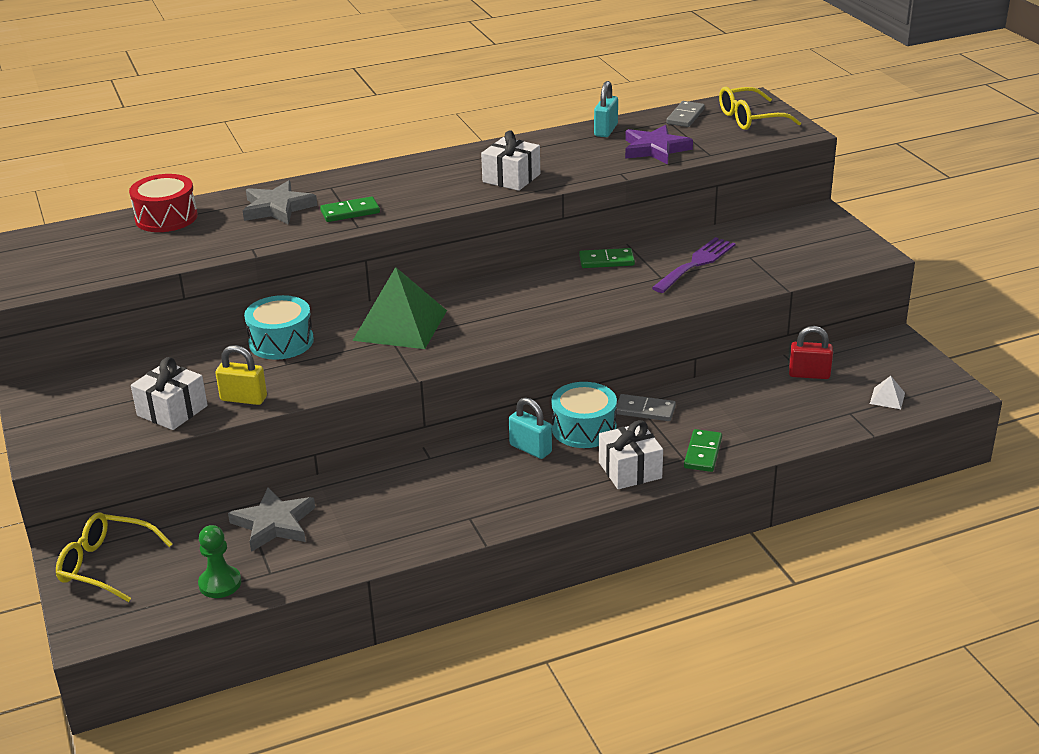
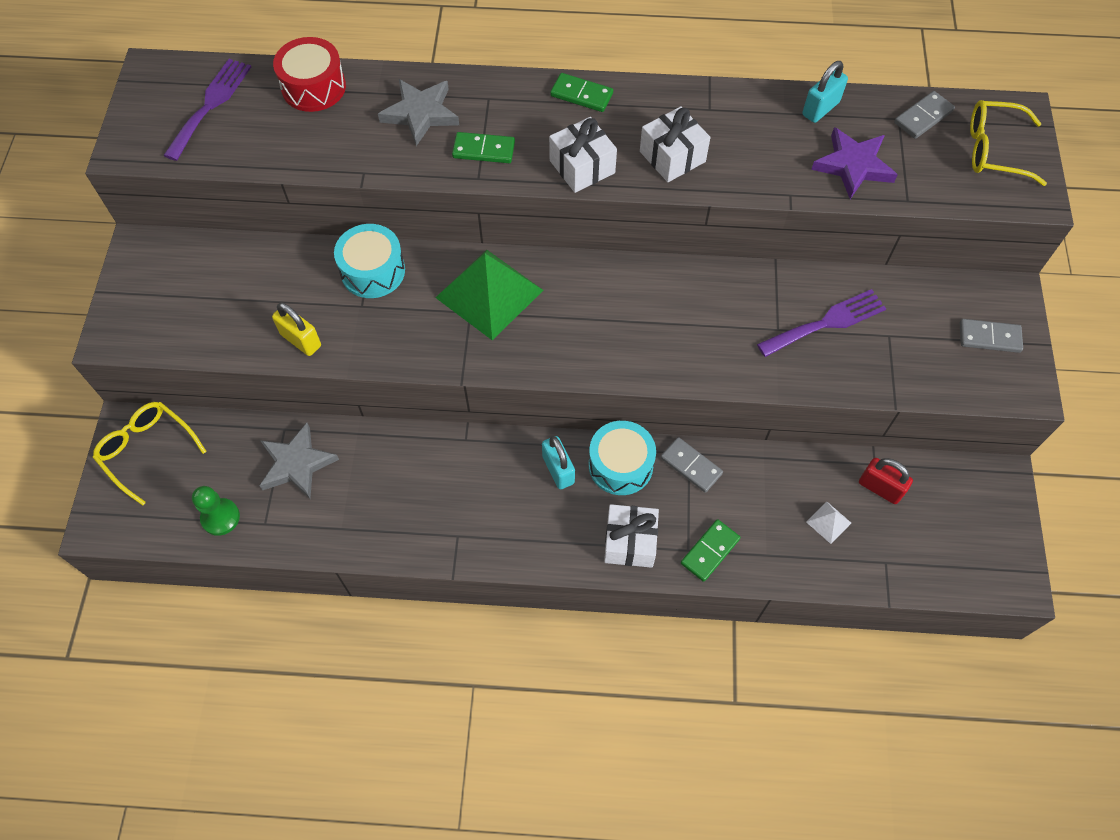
camera: 25 degrees right, 30 degrees up
(74, 249) = (210, 105): none -> purple fork
(172, 411) = (235, 329): white gift -> white gift (582, 167)
(606, 261) = (738, 279): green domino -> green domino (581, 95)
(824, 237) = (989, 337): none -> grey domino
(887, 398) = (937, 559): white pyramid -> white pyramid (828, 522)

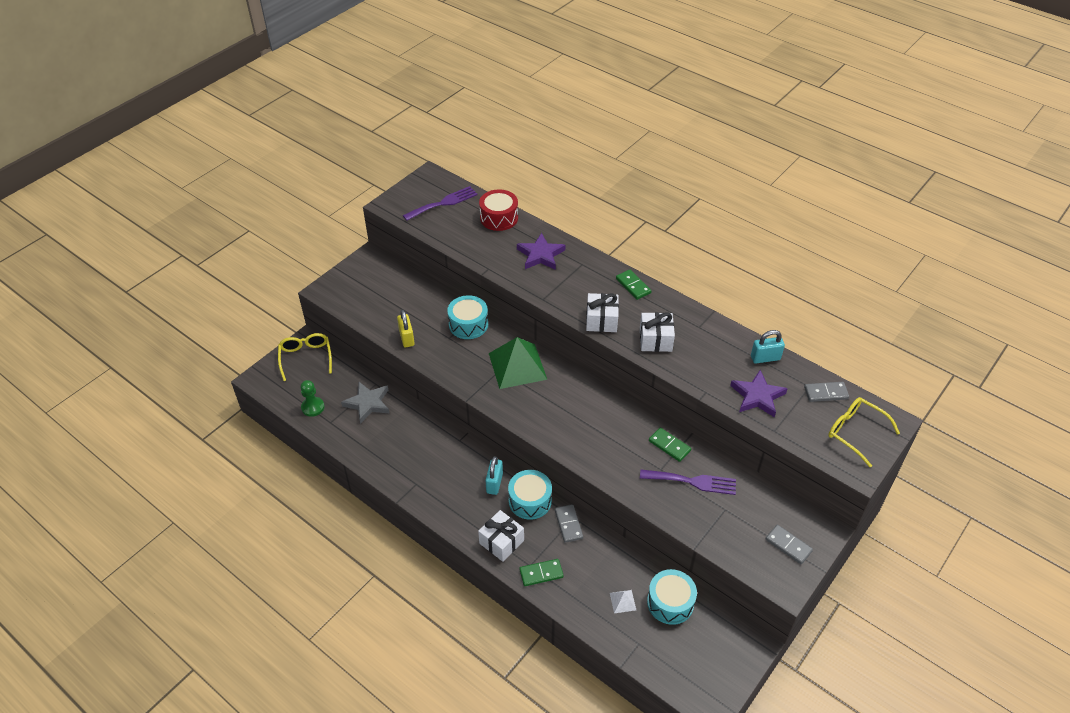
camera: 35 degrees right, 15 degrees down
(421, 113) = (540, 255): grey star -> purple star
(483, 150) = (557, 287): green domino -> green domino (669, 446)
(880, 488) = (670, 602): red padlock -> turquoise drum

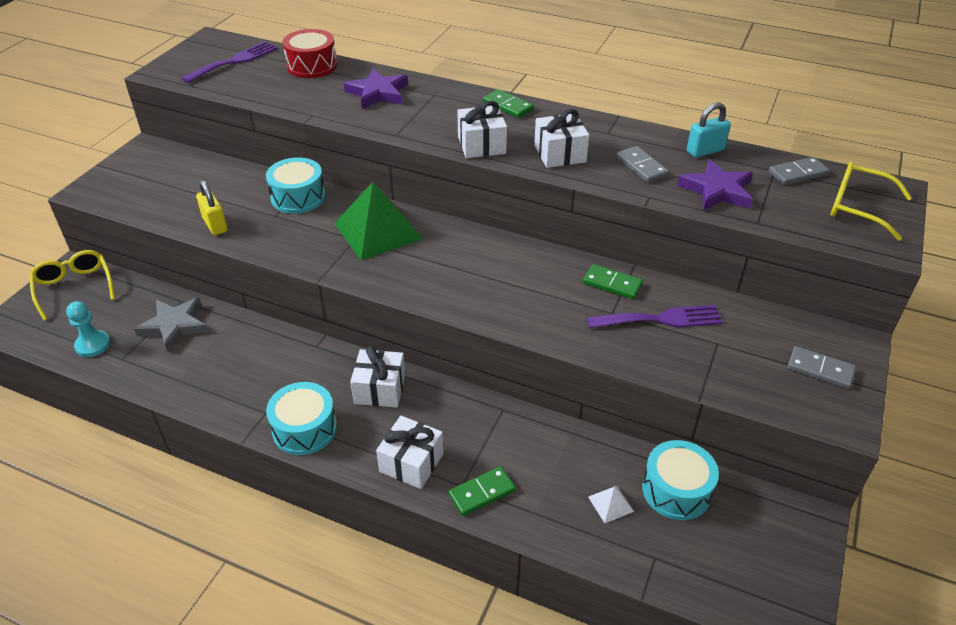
camera: 15 degrees left, 5 degrees down
(313, 407) = (93, 345): green pawn -> turquoise pawn
(494, 483) = (380, 389): turquoise padlock -> white gift
(530, 501) = (436, 401): turquoise drum -> turquoise drum (304, 429)
(568, 524) = (499, 419): grey domino -> grey domino (642, 166)

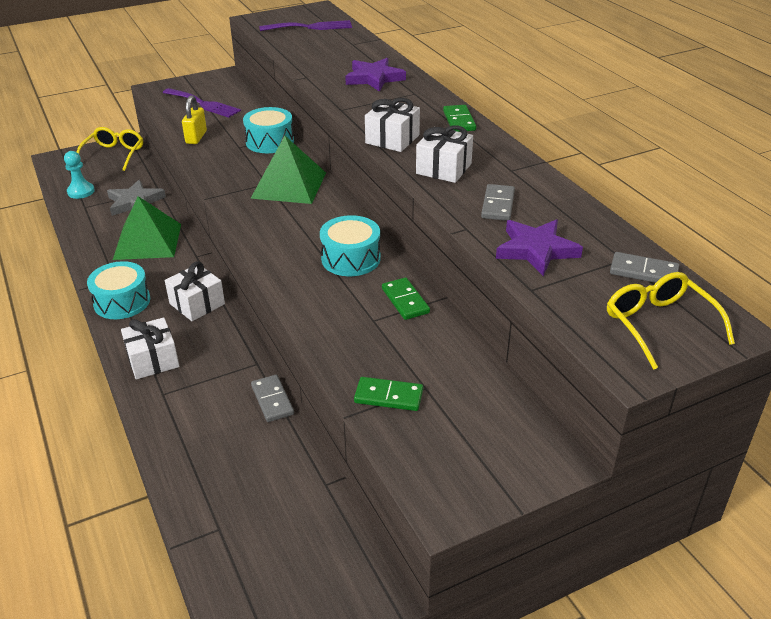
camera: 40 degrees right, 5 degrees down
(246, 358) = (147, 241): none -> green pyramid
(312, 66) = (357, 46): red drum -> none
(482, 492) = (168, 406): green domino -> green domino (388, 396)
(610, 504) = (240, 472): white pyramid -> none
(660, 319) = (405, 345): purple fork -> purple fork (203, 104)
(676, 490) = (300, 497): turquoise drum -> turquoise drum (351, 258)
(705, 151) = (579, 217): turquoise padlock -> none
(820, 370) = (486, 459): grey domino -> grey domino (272, 400)

